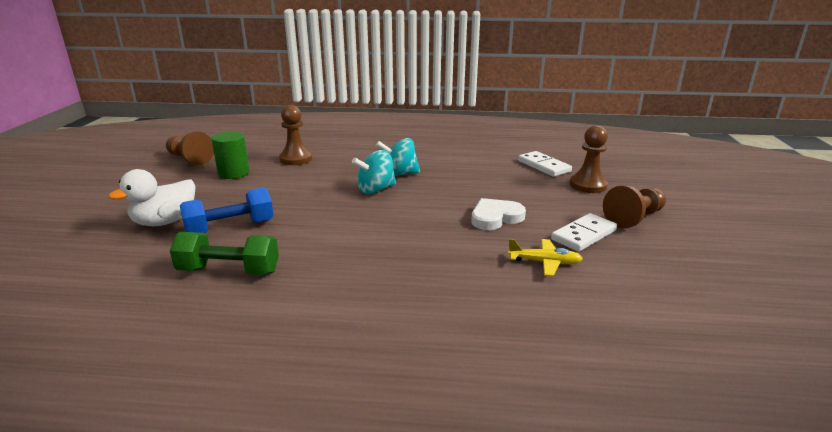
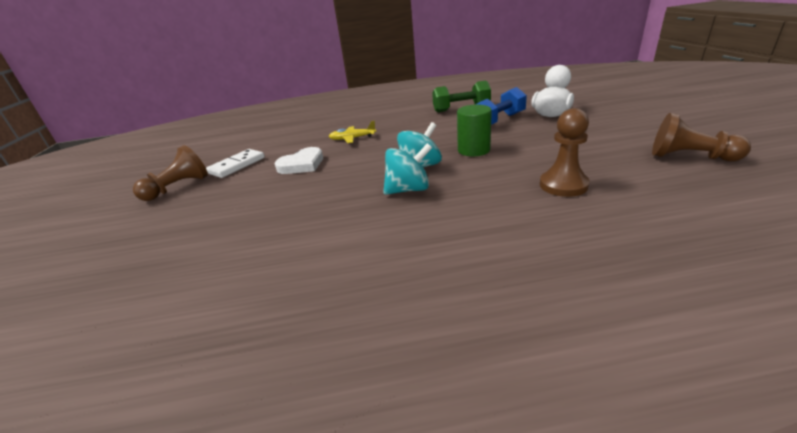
camera: 170 degrees right, 5 degrees up
(234, 173) = (592, 153): green cylinder -> green cylinder (473, 150)
(543, 166) = (213, 245): white domino -> none
(545, 262) = (277, 145): yellow plane -> yellow plane (352, 138)
(588, 185) = (182, 220): brown pawn -> none

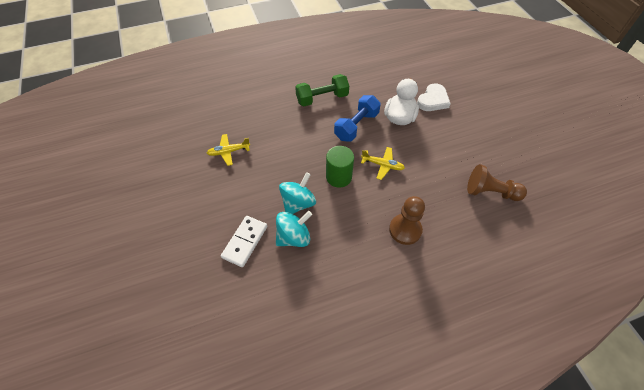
camera: 15 degrees left, 25 degrees up
(178, 187) = (85, 236): brown pawn -> none
(237, 165) = (128, 198): white domino -> white domino (245, 242)
(302, 164) = (193, 198): white heart -> white heart (433, 100)
(530, 142) = (383, 165): none -> yellow plane

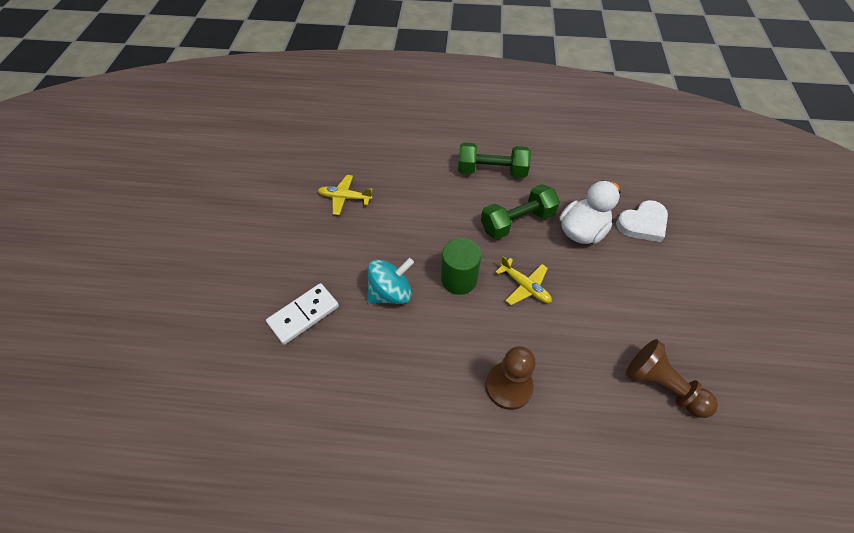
camera: 25 degrees right, 0 degrees up
(294, 237) = (362, 333): turquoise spinning top -> none
(356, 126) = (517, 221): blue dumbbell -> green dumbbell

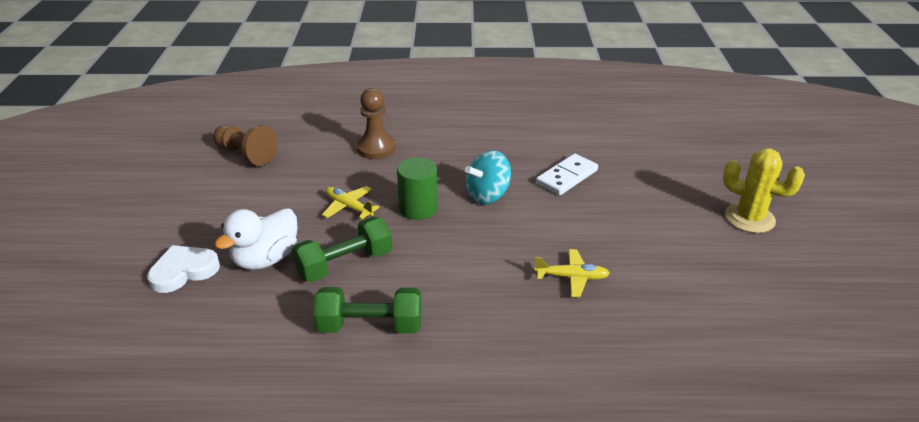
camera: 175 degrees right, 20 degrees down
(167, 245) = (749, 218): none -> yellow cactus

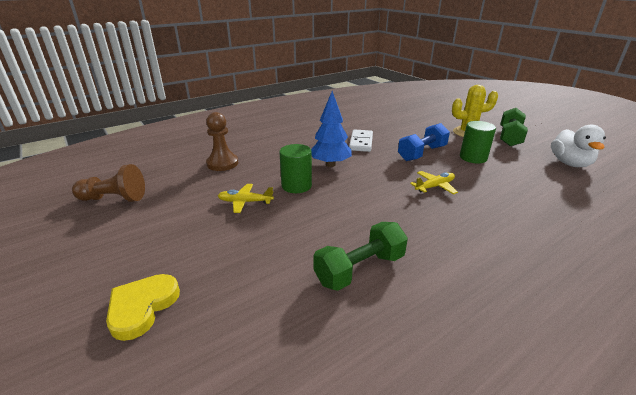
camera: 35 degrees left, 5 degrees down
(183, 271) = (142, 307): white heart -> yellow heart
(266, 259) = (217, 262): white duck -> white duck (570, 163)
(344, 264) = (287, 238): green dumbbell -> green dumbbell (509, 137)
(488, 195) = (330, 164): turquoise spinning top -> blue tree
(626, 225) = (422, 153): none -> blue dumbbell
(690, 260) = (473, 157): none -> green cylinder

